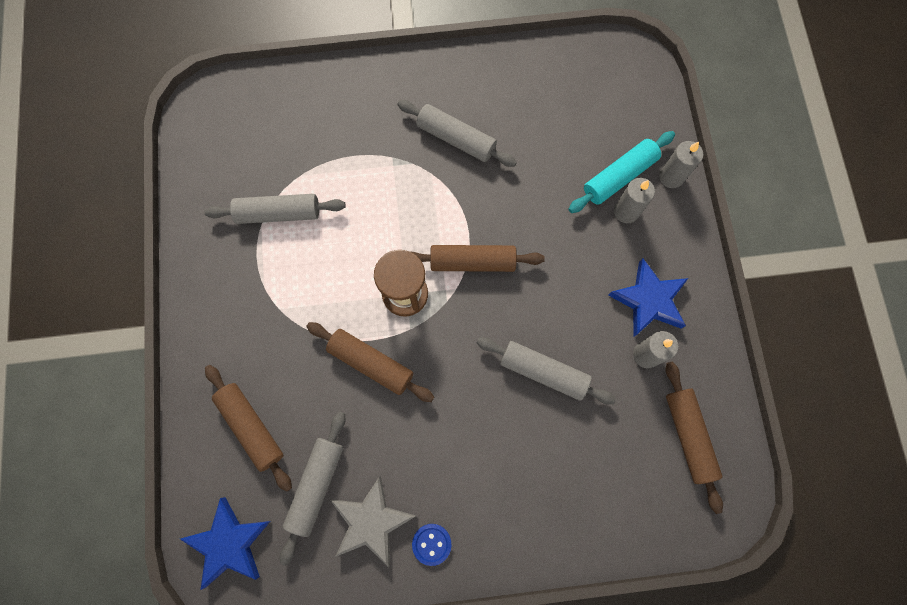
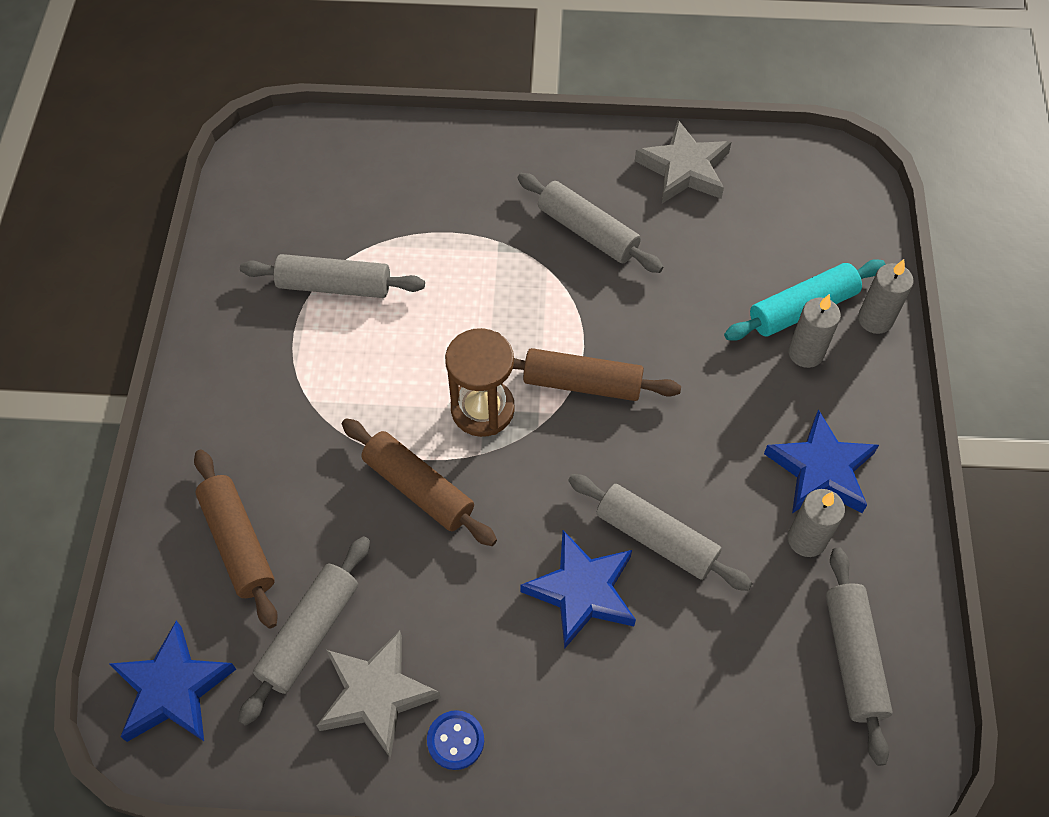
camera: 10 degrees right, 15 degrees down
(498, 420) = (582, 591): none -> blue star
(518, 75) = (684, 169): none -> grey star
(688, 436) = (852, 658): brown rolling pin -> grey rolling pin

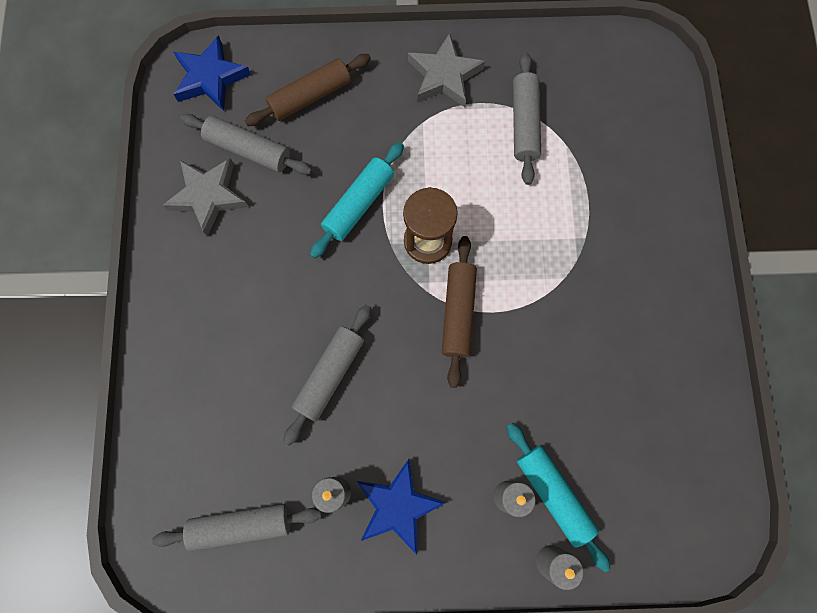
camera: 85 degrees right, 15 degrees up
(418, 488) = (358, 204): brown rolling pin -> turquoise rolling pin
(455, 740) = (178, 249): blue button -> none
(582, 591) = (285, 323): blue star -> none
(588, 231) = (607, 308): grey rolling pin -> none
(684, 169) = (690, 388): grey star -> grey star (444, 76)

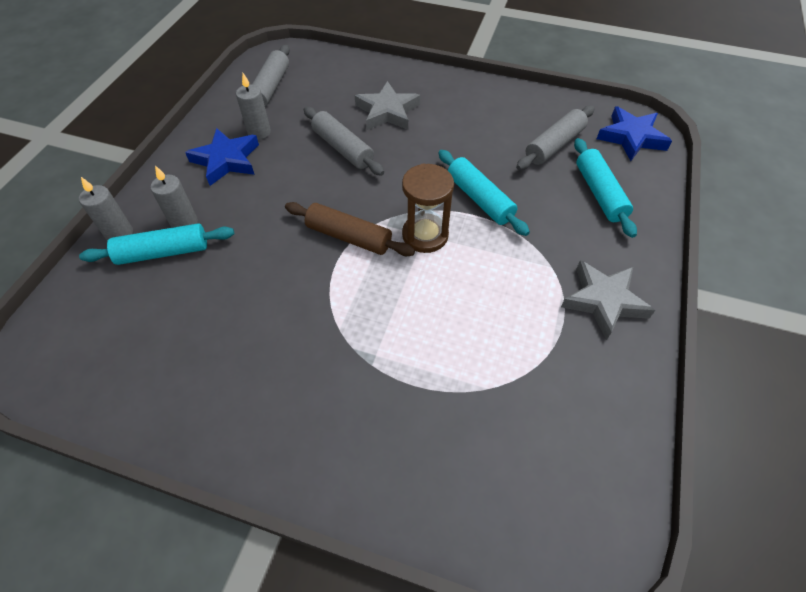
camera: 110 degrees right, 20 degrees down
(208, 196) = (519, 116): grey star -> grey star (387, 111)
(310, 96) = (599, 193): brown rolling pin -> turquoise rolling pin
(524, 123) = (526, 355): grey rolling pin -> none

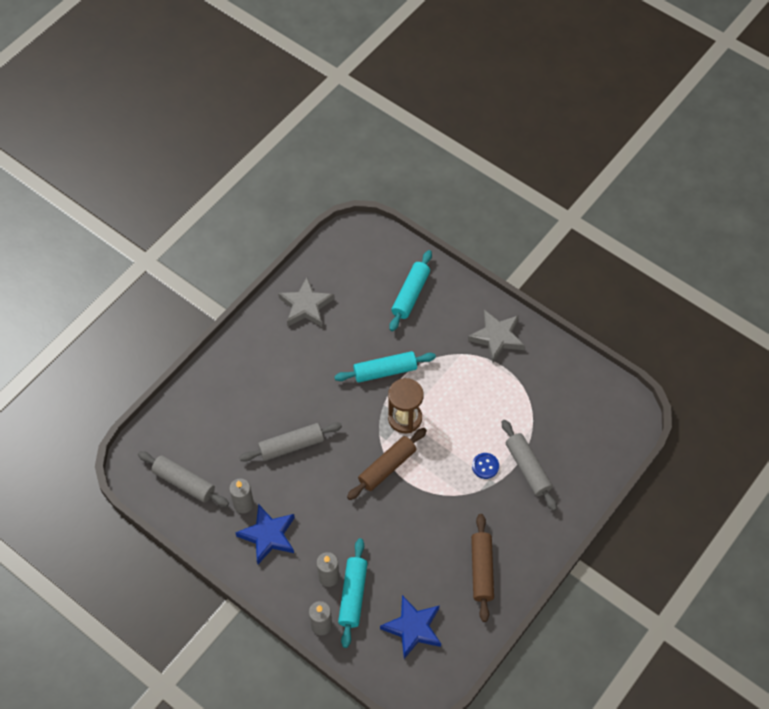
camera: 70 degrees left, 5 degrees up
(225, 387) = (481, 570): none -> brown rolling pin
(387, 111) = (260, 400): grey star -> grey star (306, 306)
(393, 344) = (485, 466): none -> blue button
(554, 145) = (351, 299): grey rolling pin -> grey rolling pin (527, 468)
(599, 193) = (410, 294): turquoise rolling pin -> turquoise rolling pin turned 75 degrees counterclockwise
(631, 137) = (365, 246): blue star -> blue star (413, 628)

